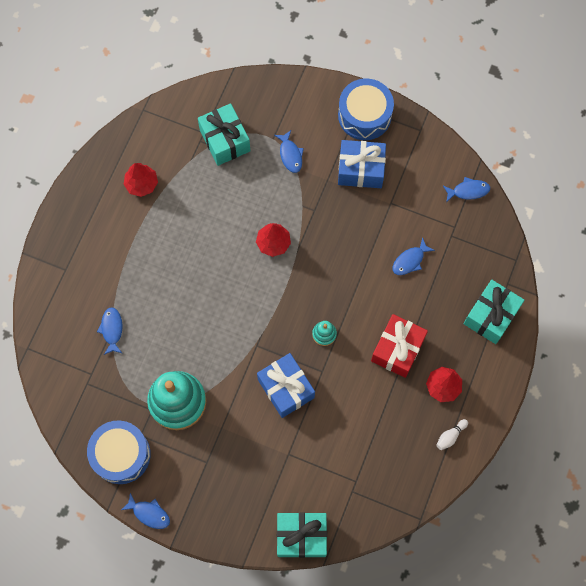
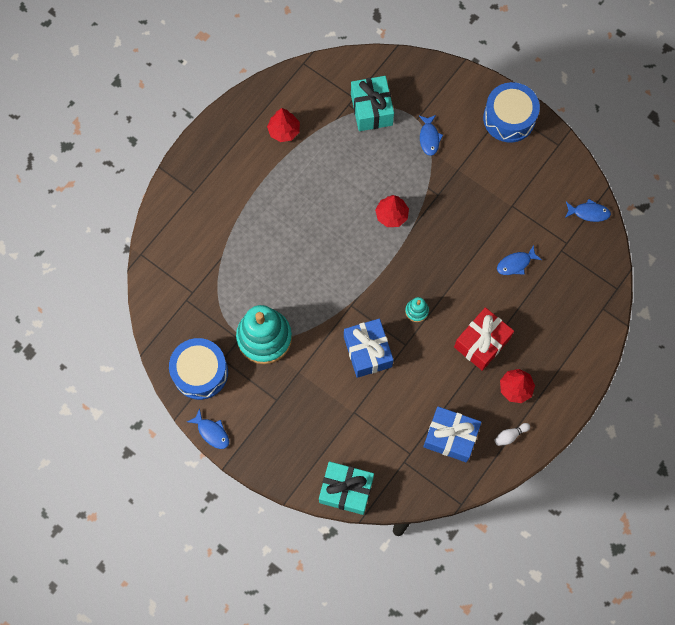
camera: 15 degrees right, 0 degrees up
(112, 329) = (221, 257): blue fish -> none
(360, 170) = (492, 168): blue gift -> blue gift (450, 437)
(491, 316) = (579, 334): turquoise gift -> none

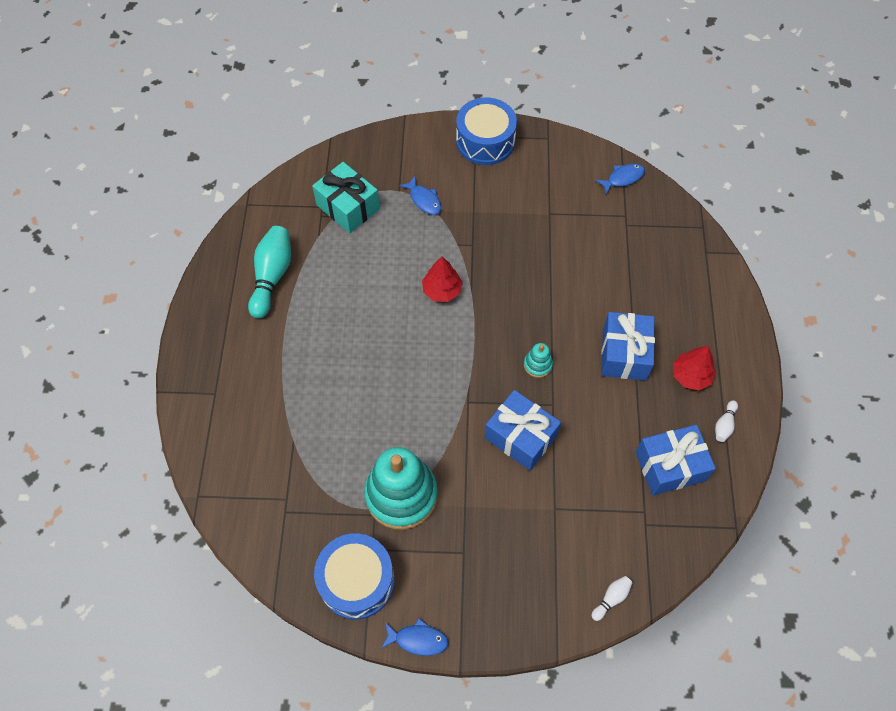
camera: 35 degrees left, 10 degrees down
(284, 131) = (272, 277): red tree -> turquoise bowling pin
(346, 490) = (611, 599): turquoise gift -> white bowling pin
(482, 343) = (624, 354): red gift -> blue gift
(515, 263) = (595, 262): blue fish -> none

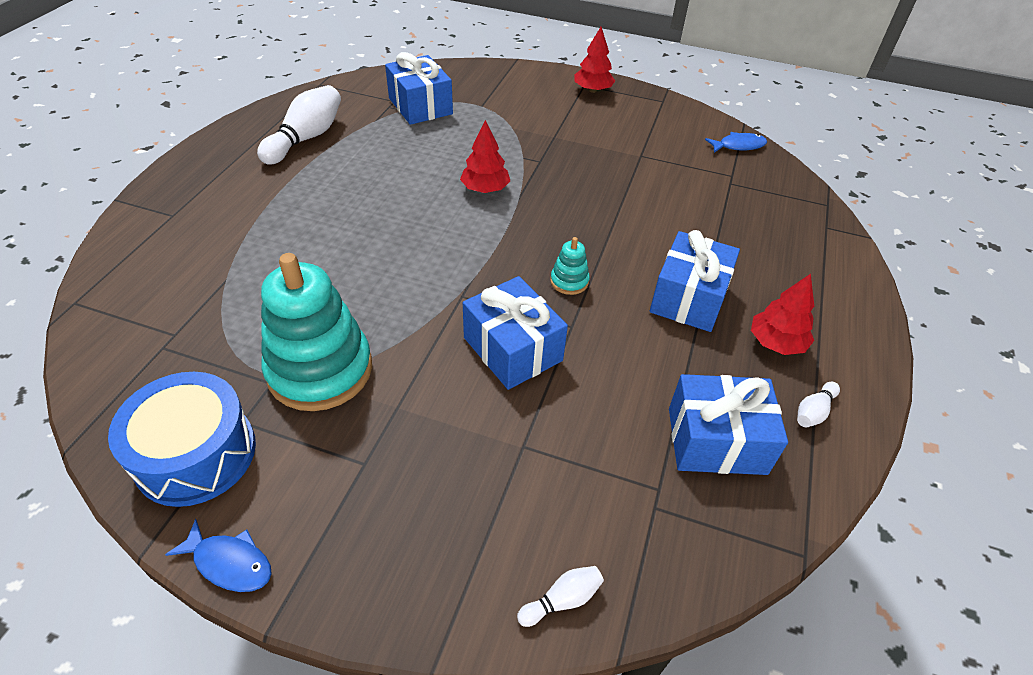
camera: 15 degrees right, 15 degrees down
(272, 277) = (306, 138): turquoise bowling pin -> white bowling pin
(348, 207) = (420, 106): turquoise gift -> blue gift
(424, 200) = (504, 117): blue fish -> none
(485, 141) = (592, 90): blue drum -> red tree

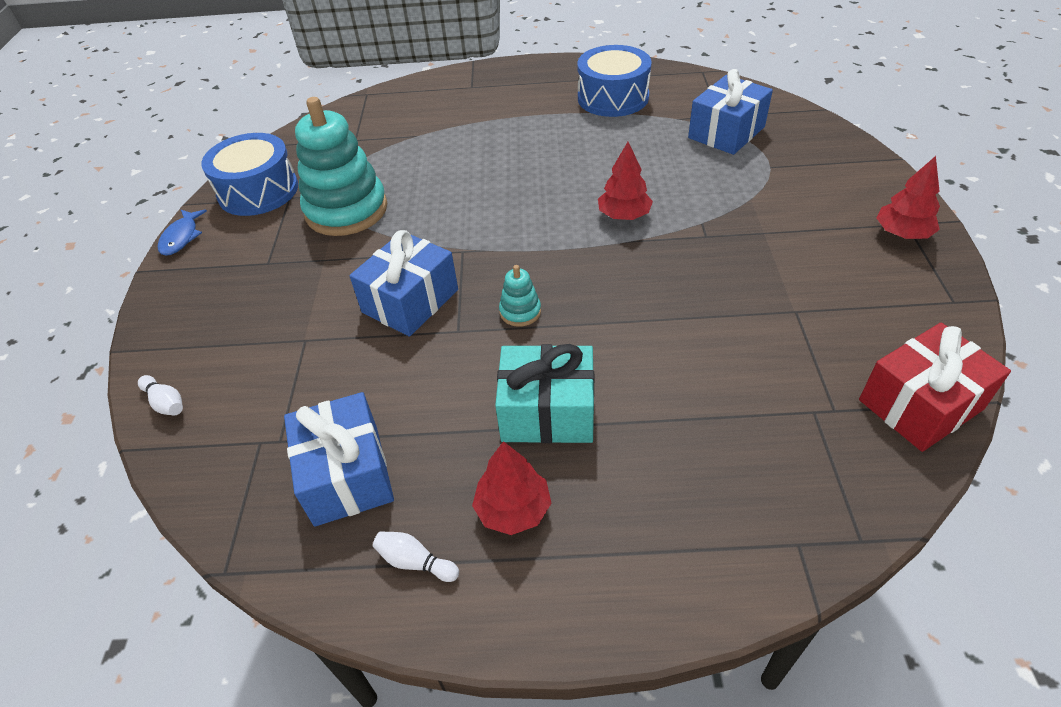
camera: 75 degrees right, 0 degrees up
(306, 138) = (613, 98): white bowling pin -> blue drum
(689, 298) = (547, 412): blue gift -> turquoise gift
(738, 146) = (920, 404): blue fish -> red gift

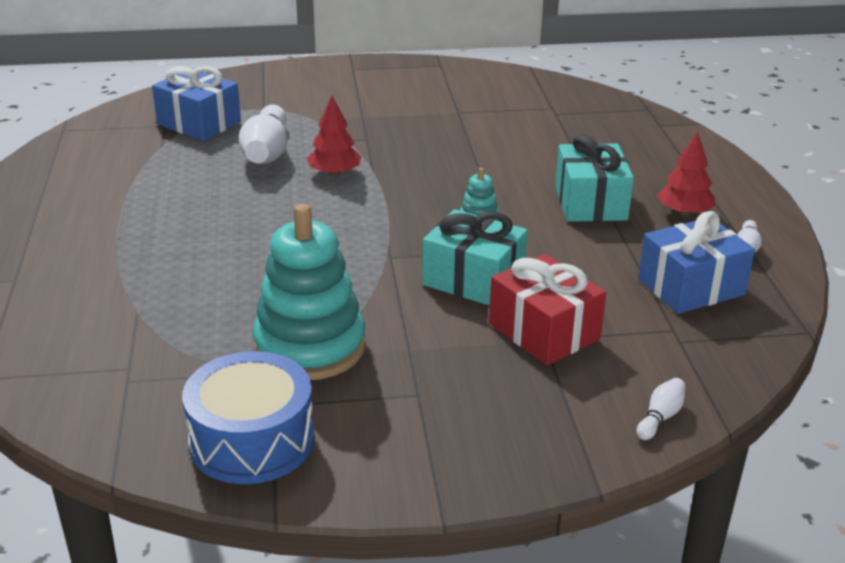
camera: 100 degrees left, 15 degrees down
(181, 237) = (365, 495): blue fish -> none
(410, 301) = (473, 280): blue gift -> turquoise gift
(613, 98) = (99, 179): blue drum -> none
(667, 173) = (266, 152): none -> white bowling pin
(902, 233) = (365, 71): red tree -> none
(920, 404) = (539, 84): red gift -> red gift (544, 331)

